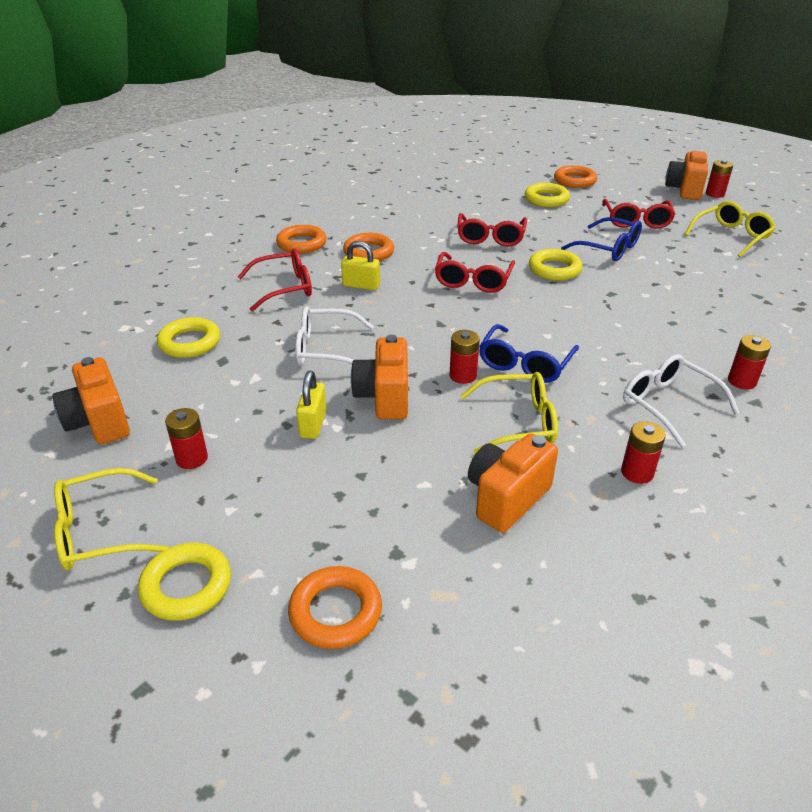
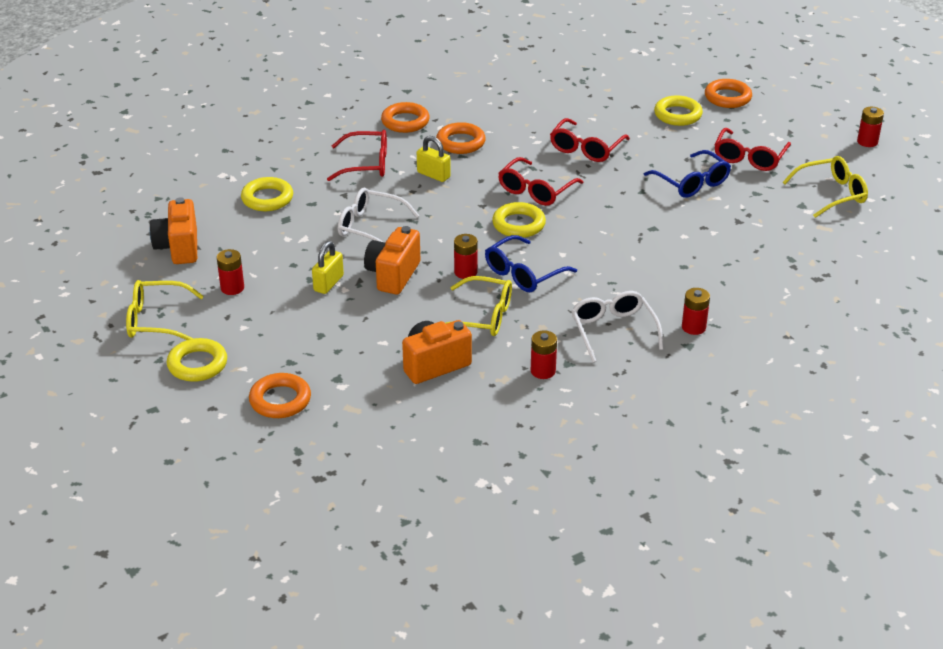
camera: 20 degrees right, 0 degrees up
(554, 269) = (620, 194): yellow ring -> yellow ring (518, 224)
(684, 190) = (838, 131): orange camera -> none

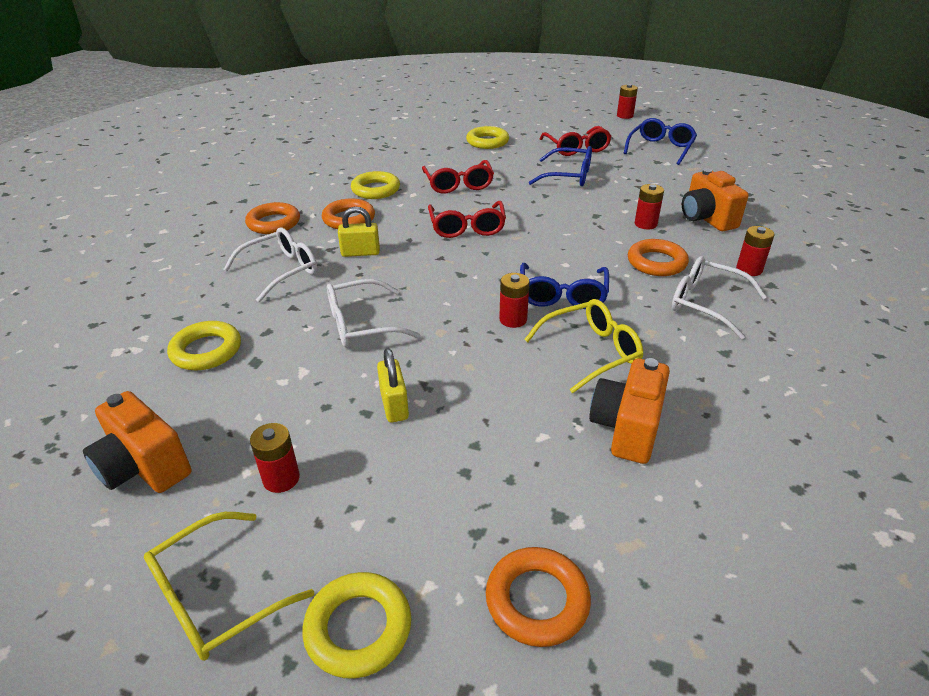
camera: 40 degrees left, 0 degrees up
(367, 164) = (281, 271): red glasses -> white glasses
(393, 275) = (450, 359): orange camera -> orange camera (706, 219)
(518, 224) = (494, 258): yellow ring -> yellow ring (376, 190)
(543, 371) = (721, 372): red battery -> red battery (645, 224)
(727, 97) = (502, 122): orange ring -> orange ring (656, 262)
(831, 194) = (660, 148): yellow glasses -> blue glasses

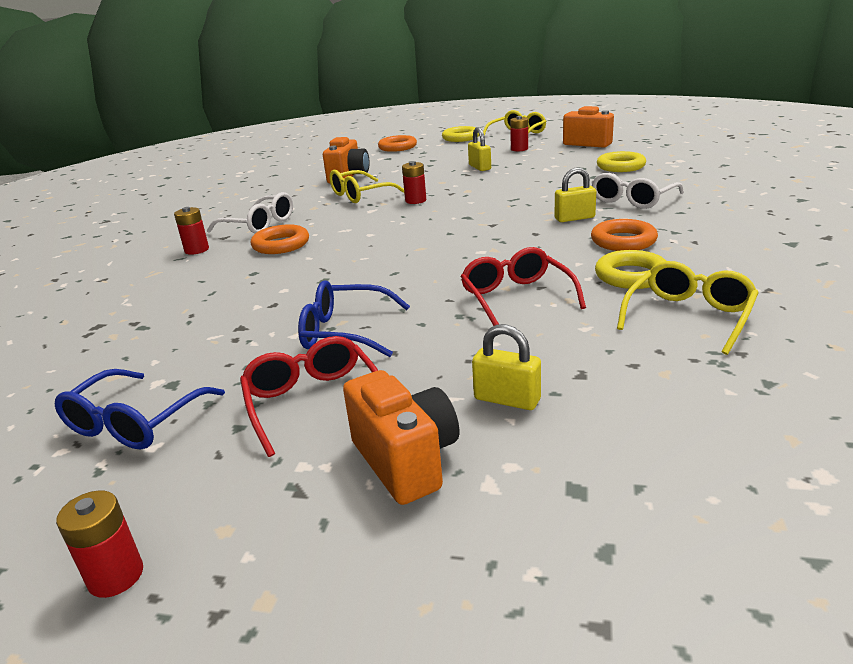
camera: 175 degrees right, 10 degrees down
(273, 223) = (705, 228): orange ring -> none
(361, 324) = (528, 186): white glasses -> none
(373, 164) = (689, 316): none -> yellow glasses
(467, 227) = (477, 249): red glasses -> none
(487, 142) = (507, 399): yellow ring -> yellow padlock
(562, 295) = (376, 216): blue glasses -> none
(645, 224) = (268, 277): red battery -> none
(706, 219) = (188, 291): orange camera -> orange camera (406, 460)

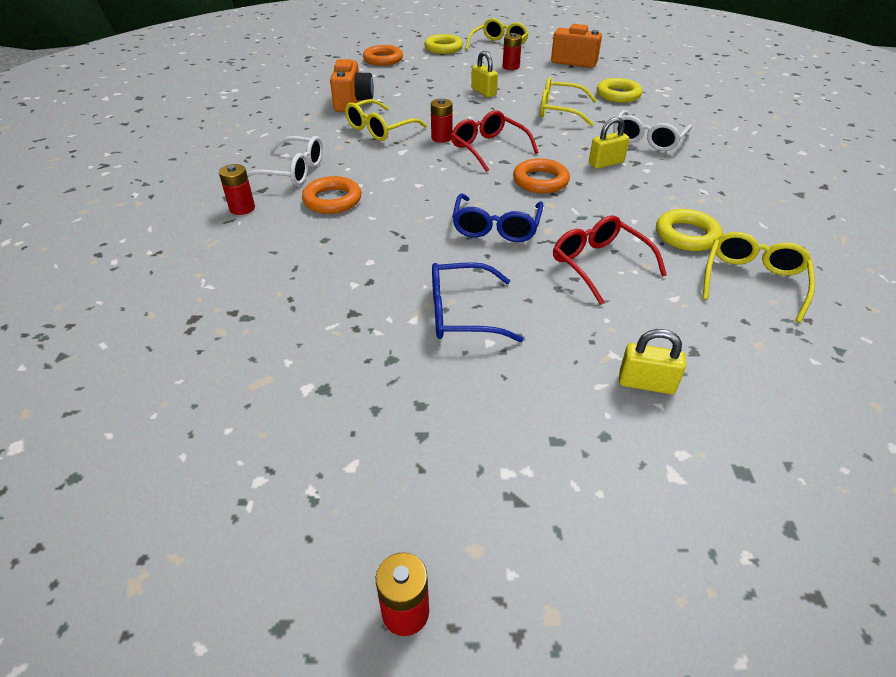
camera: 15 degrees left, 15 degrees up
(134, 423) = (315, 439): blue glasses -> blue glasses (496, 227)
(313, 402) = (477, 400): red glasses -> red glasses (488, 148)
(406, 460) = (594, 458): orange camera -> none
(549, 179) = (559, 111): none -> yellow glasses
(623, 241) = (661, 192): orange ring -> orange ring (540, 181)

